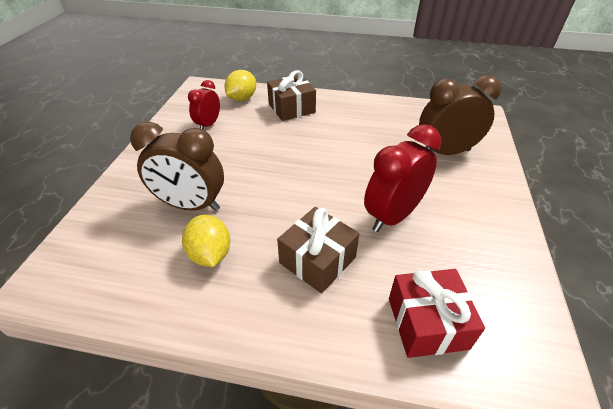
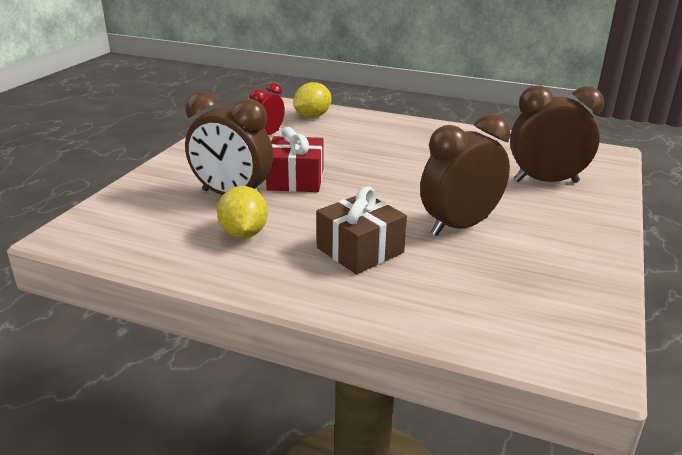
camera: 10 degrees right, 15 degrees down
(291, 108) = (369, 129): brown gift -> none
(393, 216) = (459, 226): red clock -> brown clock
(427, 323) = (467, 309): red gift -> red gift (295, 180)

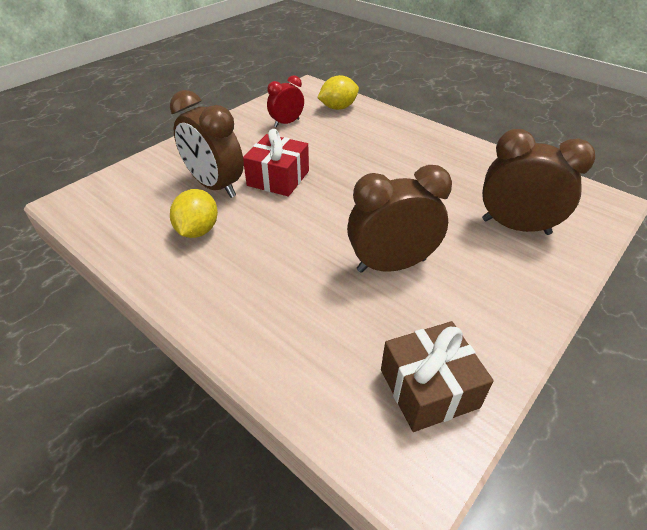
camera: 20 degrees right, 15 degrees up
(360, 250) = (282, 272): brown gift -> brown gift (428, 388)

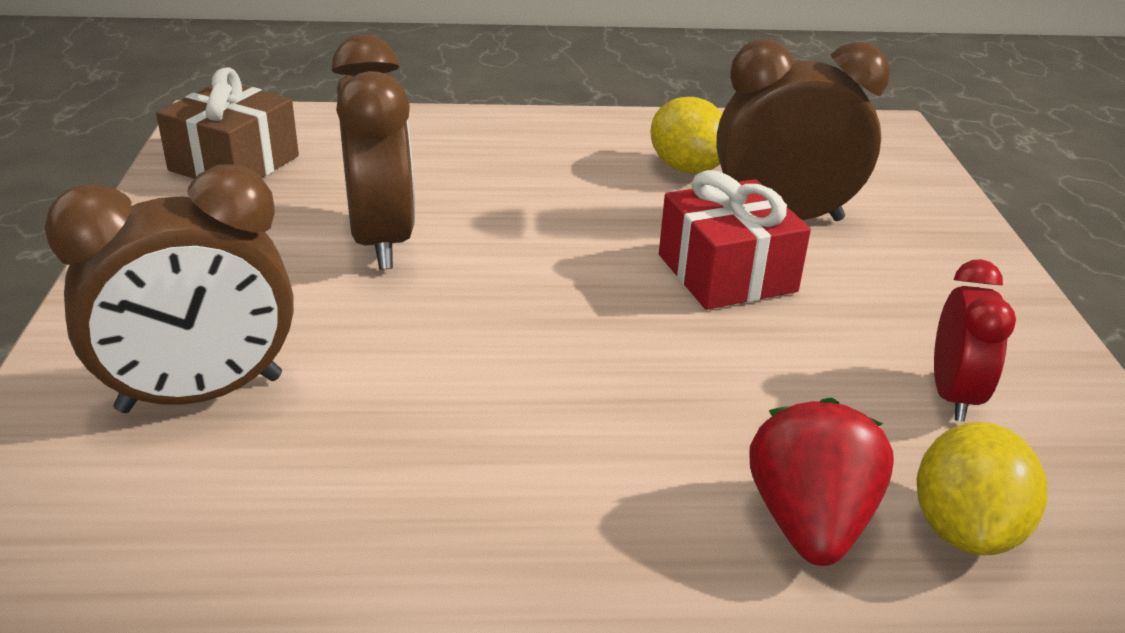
camera: 135 degrees right, 10 degrees down
(369, 122) = (809, 522): none -> red strawberry
(391, 265) = (381, 240): brown clock -> brown clock turned 45 degrees counterclockwise

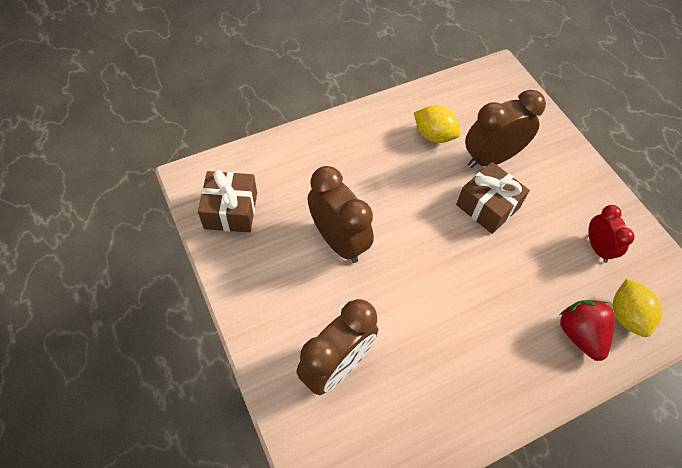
camera: 25 degrees left, 25 degrees up
(727, 273) = (488, 206): red gift -> brown gift

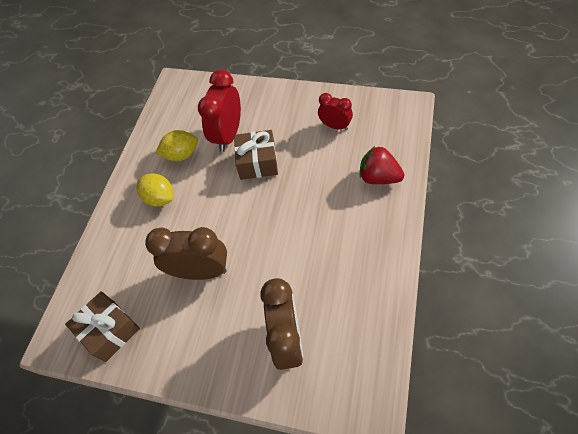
camera: 40 degrees left, 0 degrees up
(491, 158) = (228, 135): brown clock -> red clock
(626, 316) = (386, 144): yellow lemon -> yellow lemon (160, 198)

